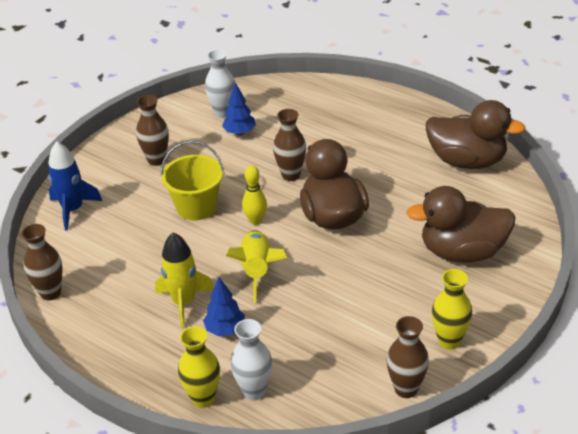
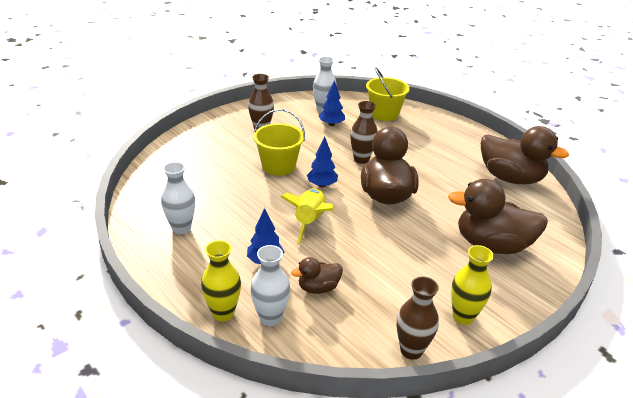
camera: 10 degrees right, 5 degrees down
(50, 293) = (138, 202): brown vase -> none
(73, 210) = (184, 149): blue rocket -> none
(116, 314) = (181, 228): none -> white vase
(184, 303) = (240, 232): yellow rocket -> none
(256, 220) = (322, 185): yellow bowling pin -> blue tree
(292, 346) = (318, 288): none -> brown duck
(299, 102) = (384, 114): none -> yellow bucket

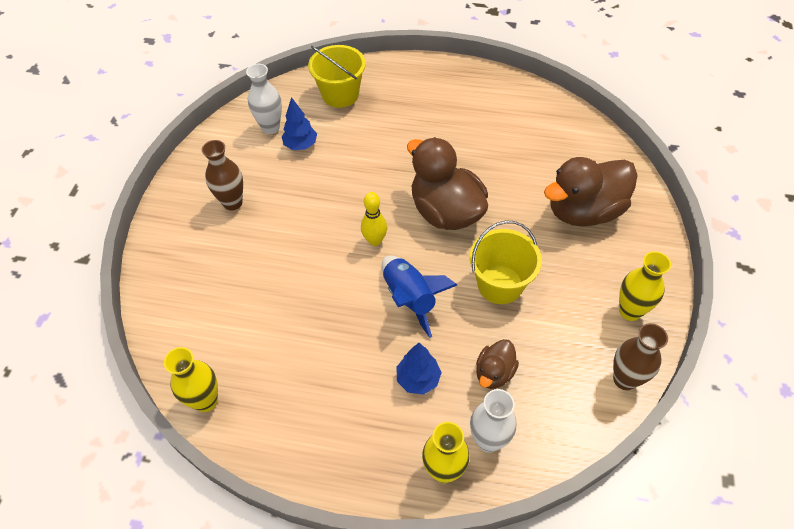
camera: 35 degrees left, 20 degrees up
(139, 200) = (206, 401): none -> yellow vase
(181, 228) = (294, 403): white vase -> none
(278, 166) = (306, 244): yellow bucket -> yellow bucket (500, 284)
(309, 222) = (410, 298): yellow rocket -> blue rocket
(322, 185) = (375, 241): blue tree -> yellow bowling pin
(361, 159) = (379, 178): brown vase -> none
(510, 178) = (530, 113): brown duck -> none

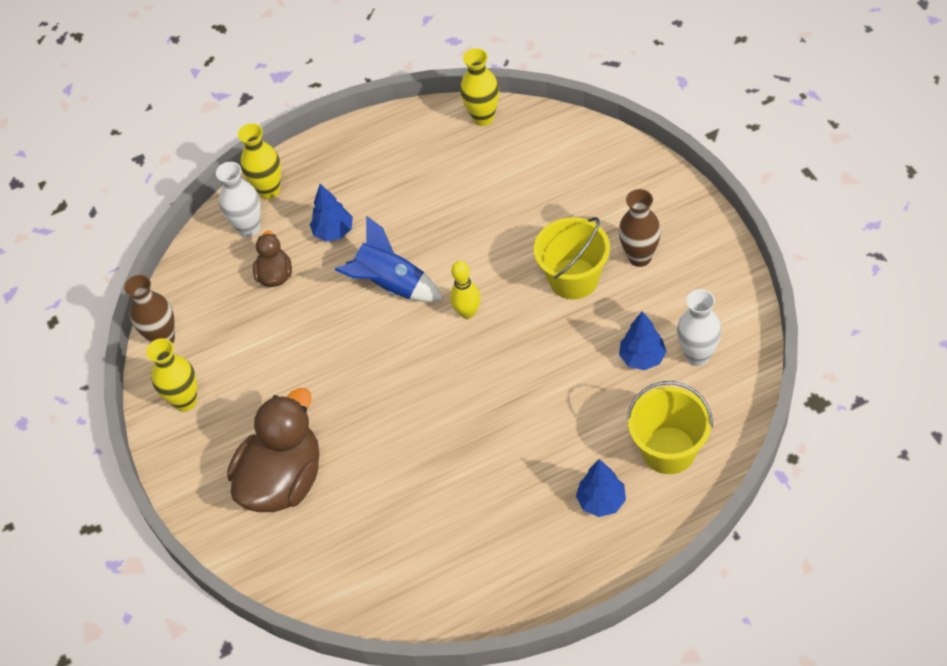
camera: 150 degrees right, 0 degrees up
(400, 93) = (601, 501): none -> blue tree
(446, 212) = (424, 386): brown duck -> none
(500, 284) = (319, 349): yellow bucket -> yellow bucket (573, 279)

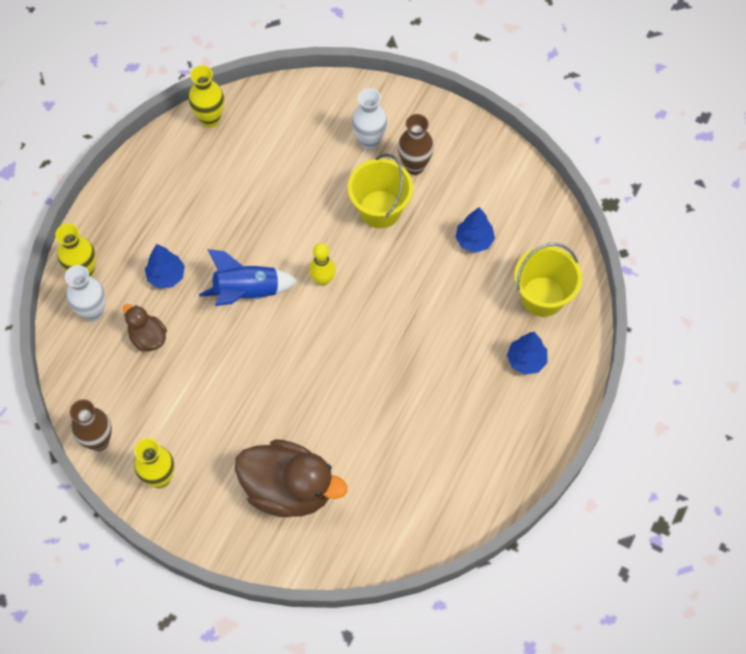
camera: 45 degrees left, 10 degrees up
(283, 480) = (289, 489): brown duck -> brown duck turned 120 degrees clockwise
(697, 356) = (510, 217): white vase -> white vase (369, 141)

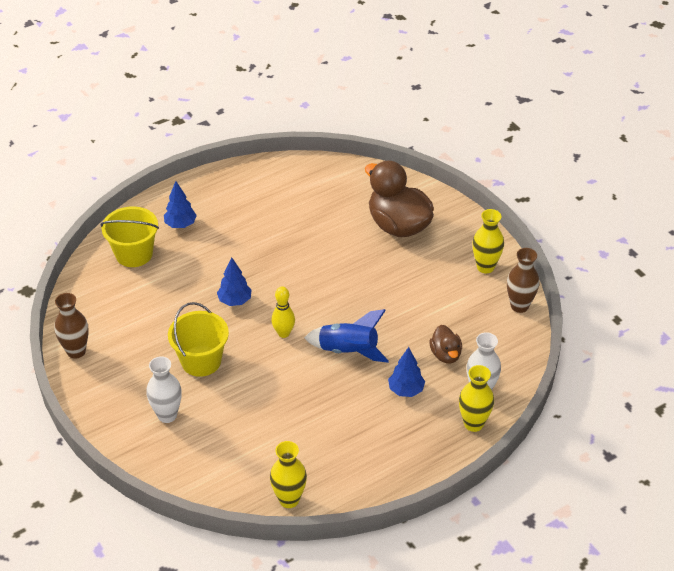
camera: 150 degrees left, 20 degrees down
(414, 166) = (147, 379): brown vase -> brown vase (76, 351)
(474, 240) = (149, 308): blue tree -> blue tree (235, 301)

